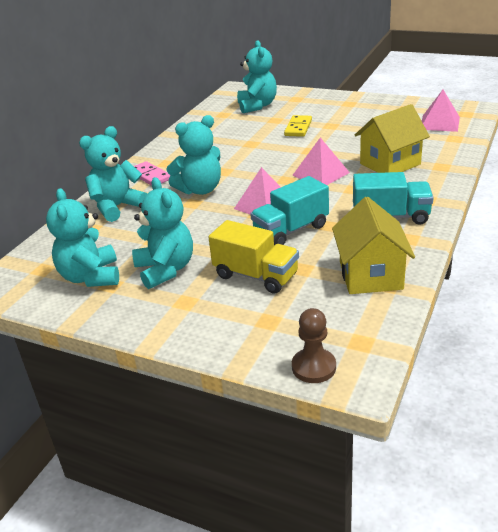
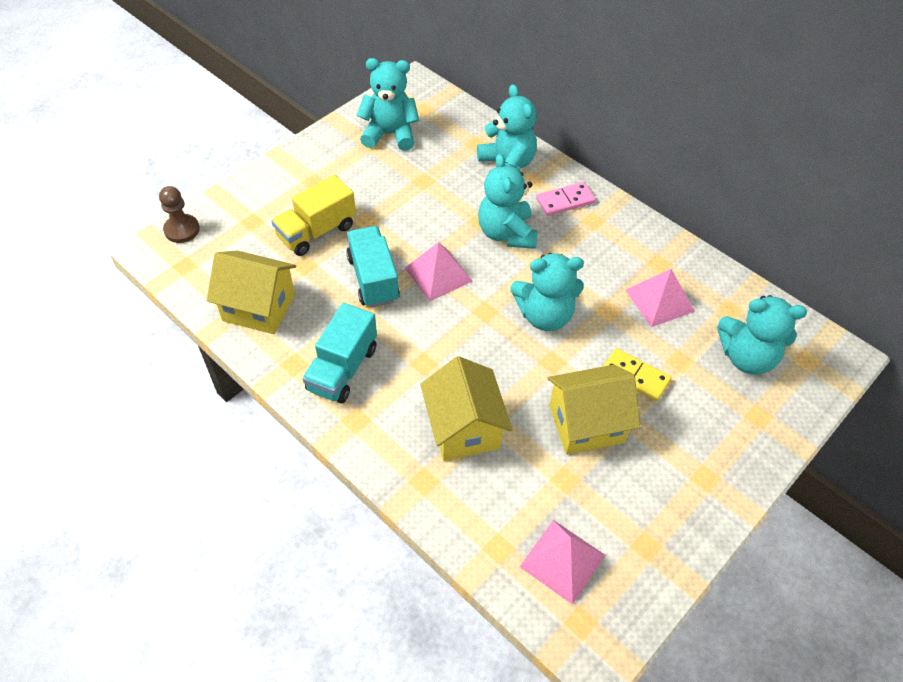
camera: 105 degrees right, 20 degrees up
(166, 270) = (368, 179): turquoise teddy bear -> turquoise teddy bear (544, 315)
(321, 174) = (480, 348): pink pyramid -> pink pyramid (659, 300)
(346, 133) = (586, 424): none -> yellow house

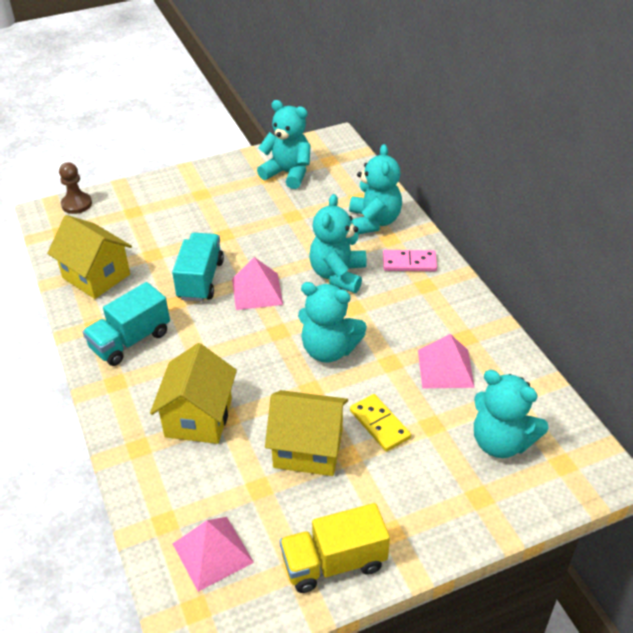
camera: 25 degrees right, 10 degrees down
(316, 232) = (178, 232): yellow truck -> yellow truck (334, 563)

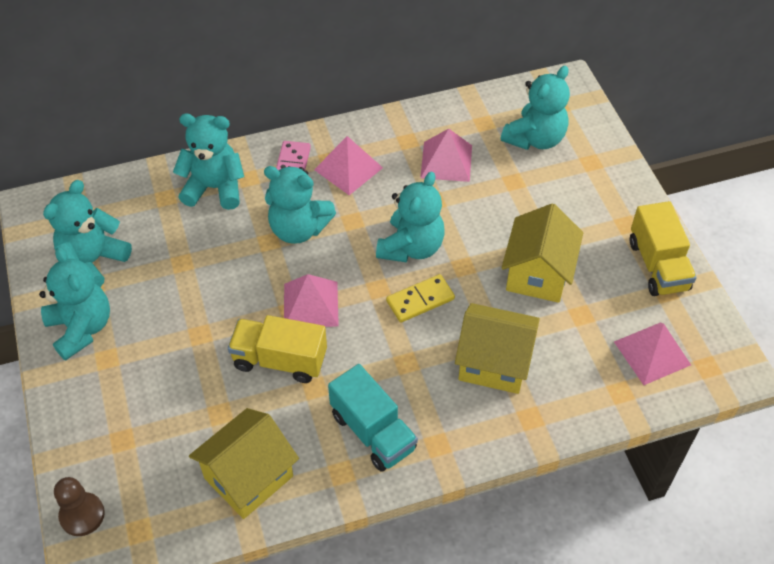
camera: 85 degrees left, 10 degrees up
(200, 280) = (280, 360): turquoise truck -> yellow truck
(227, 178) = (81, 328): none -> turquoise teddy bear
(379, 424) = (511, 218): yellow domino -> yellow domino (420, 300)
(417, 299) = (348, 168): none -> pink pyramid

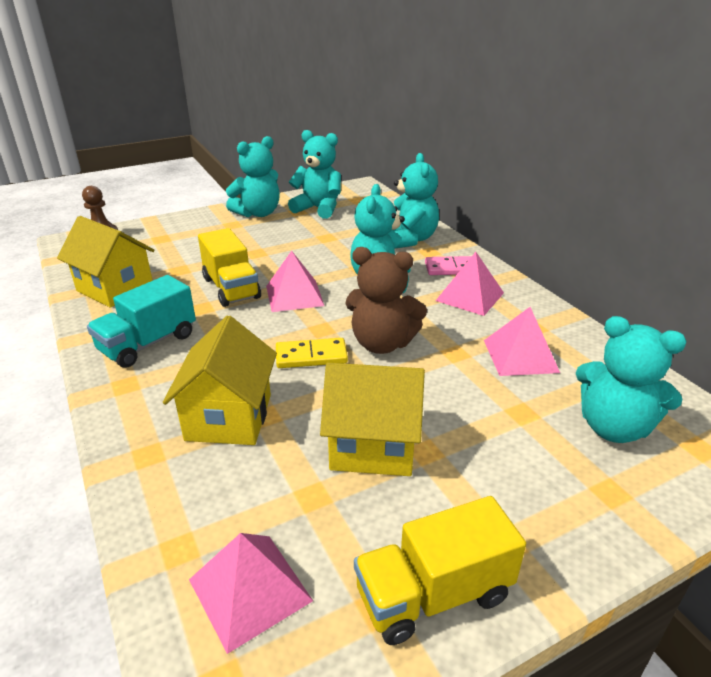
camera: 80 degrees right, 20 degrees down
(280, 360) = (231, 288): yellow truck -> yellow truck turned 150 degrees clockwise
(411, 247) = (382, 343): turquoise teddy bear -> brown teddy bear
(420, 300) = (311, 356): yellow domino -> yellow domino turned 60 degrees counterclockwise

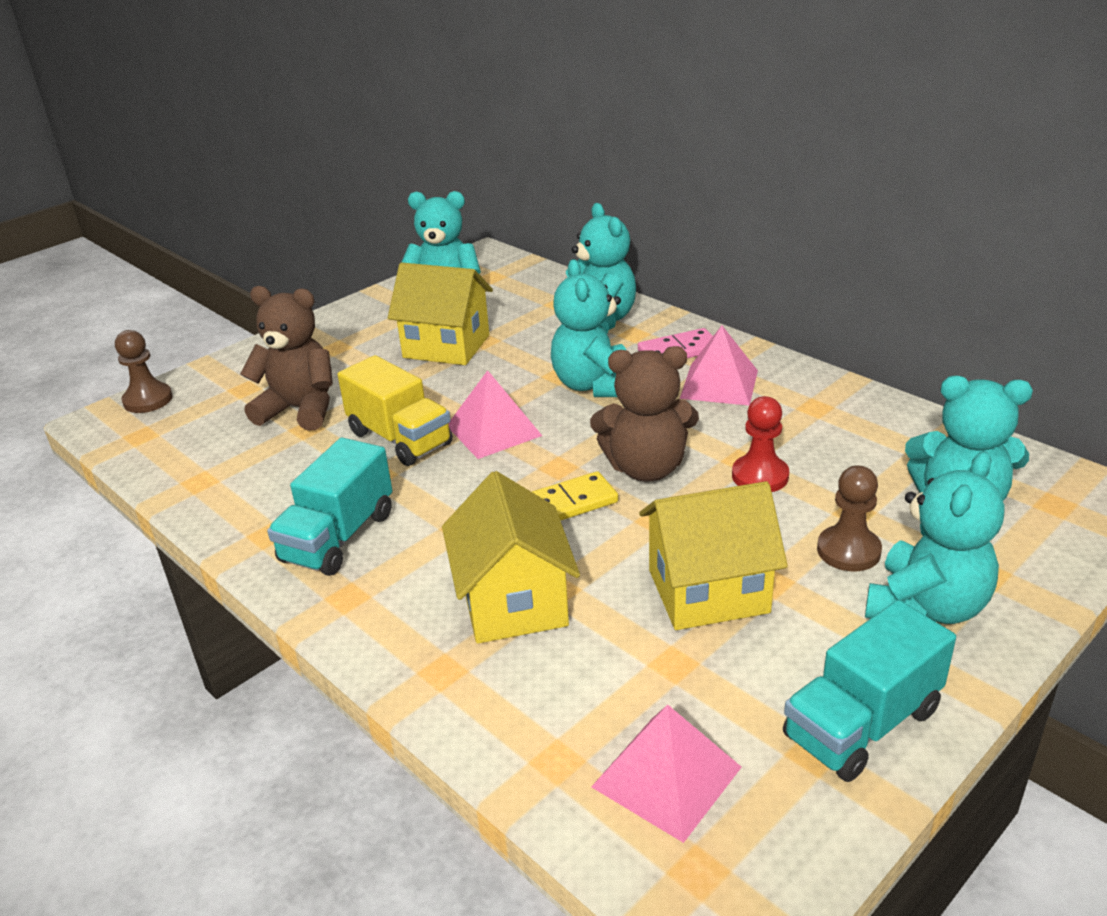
camera: 15 degrees left, 0 degrees up
(115, 288) = (232, 474): yellow house -> yellow house (446, 346)
(184, 257) = (300, 409): none -> brown teddy bear
(258, 213) = (362, 323): turquoise teddy bear -> turquoise teddy bear (926, 607)
(433, 594) = (862, 724): yellow truck -> turquoise truck
(462, 368) = (760, 476): none -> red pawn
(501, 442) = (848, 551): none -> brown pawn
(520, 356) = (818, 446): pink pyramid -> none

